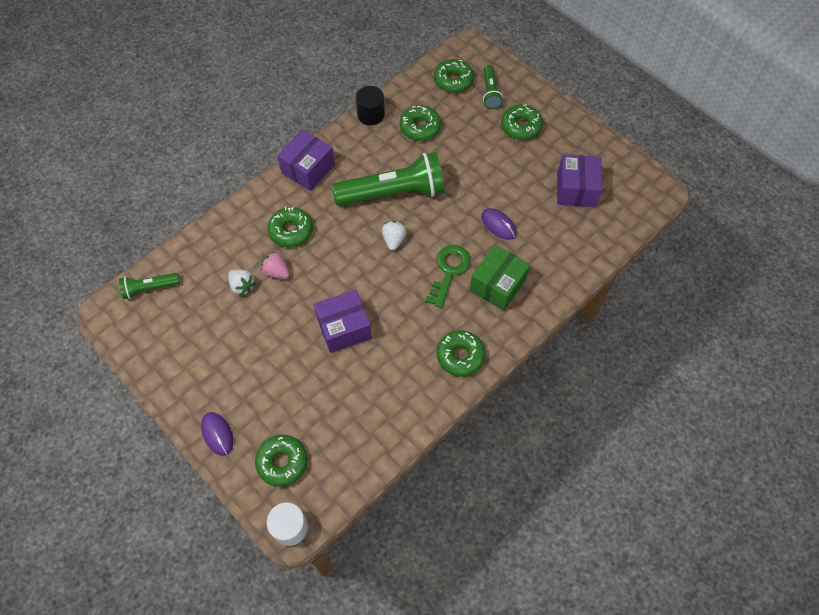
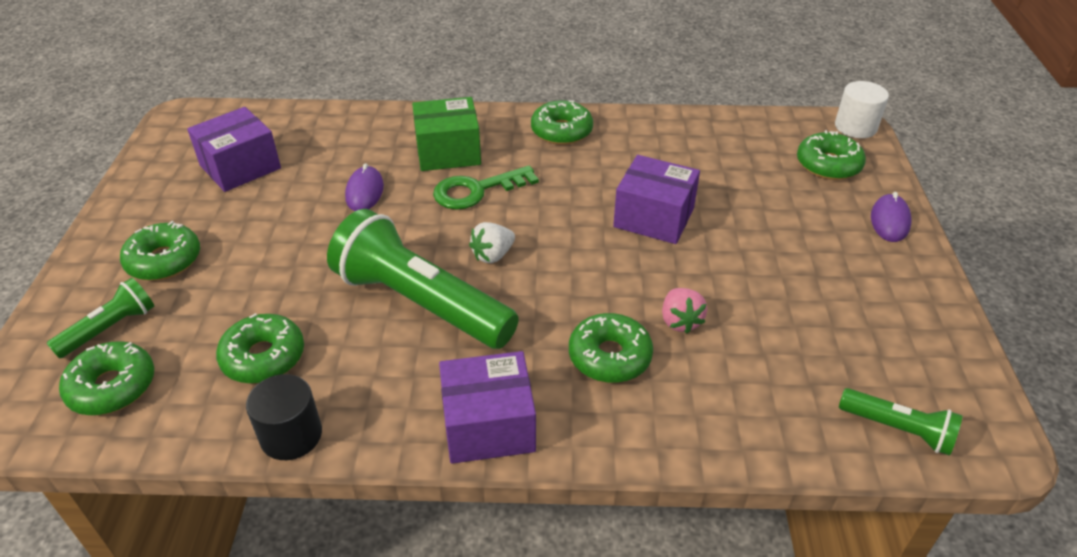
camera: 135 degrees left, 20 degrees down
(242, 286) = (744, 337): white strawberry -> none

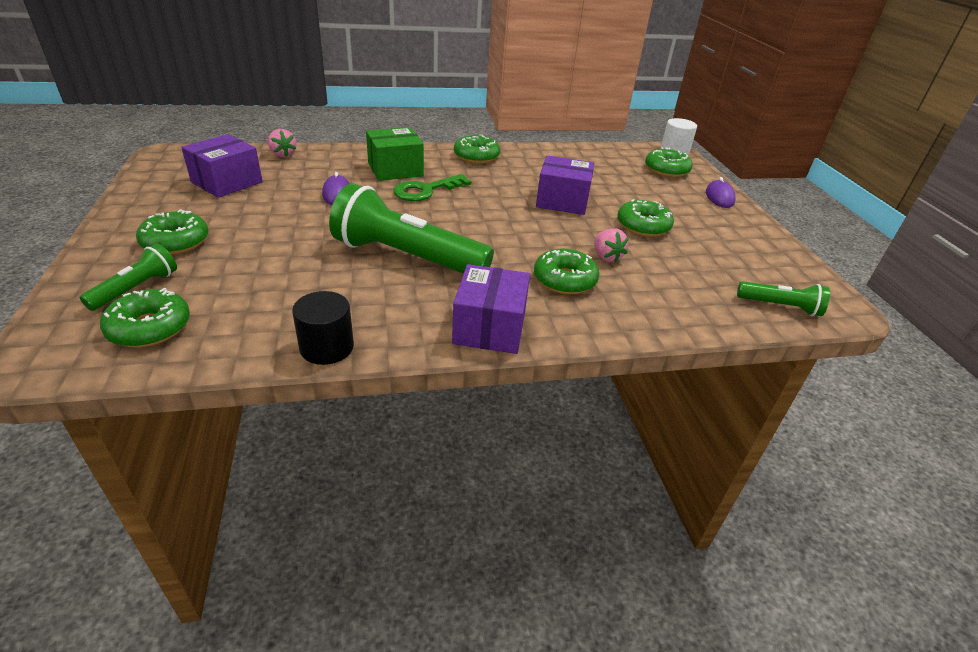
camera: 15 degrees left, 5 degrees down
(263, 357) = (285, 298): green donut -> green donut (643, 226)
(316, 121) = (283, 154): none -> pink strawberry
(488, 425) = (489, 327): purple box -> purple box turned 60 degrees counterclockwise
(493, 255) = (453, 226): white strawberry -> none

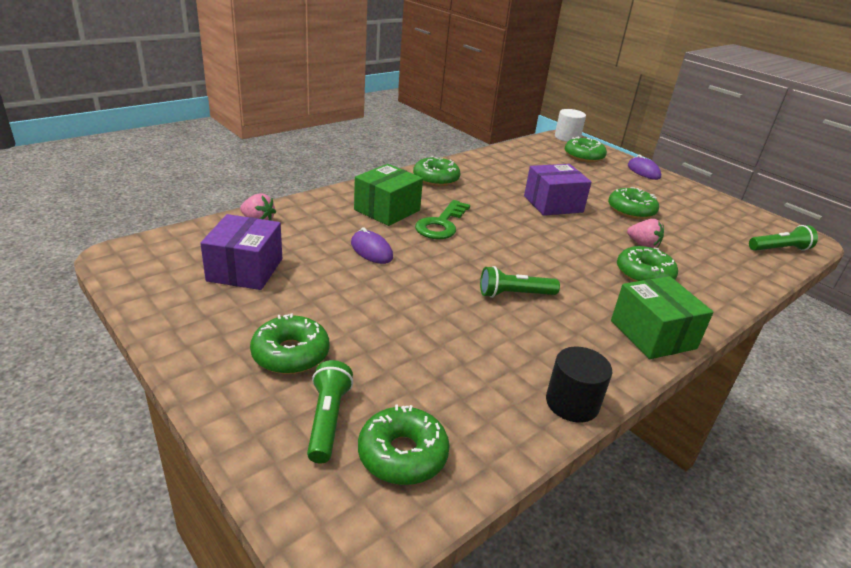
camera: 30 degrees left, 5 degrees down
(407, 257) = (514, 294): green flashlight -> green flashlight, size x0.49
(489, 327) = (652, 334): purple box -> green box

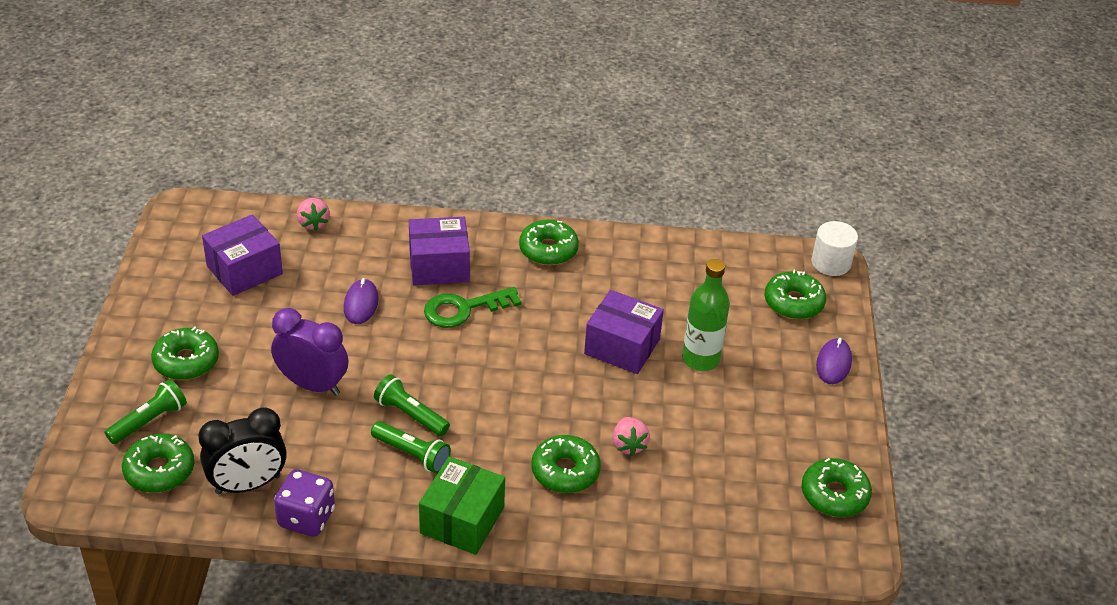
camera: 45 degrees right, 10 degrees up
(387, 210) = (439, 266): green box -> purple box
(421, 313) = (313, 385): none -> purple clock
(492, 411) = (248, 485): none -> black clock
(572, 403) = (306, 518): black cylinder -> purple dice
(595, 193) = (700, 359): none -> green bottle
(631, 210) = (700, 402): green donut -> green donut (834, 495)
(779, 249) = (785, 544): green flashlight -> green flashlight (412, 454)

